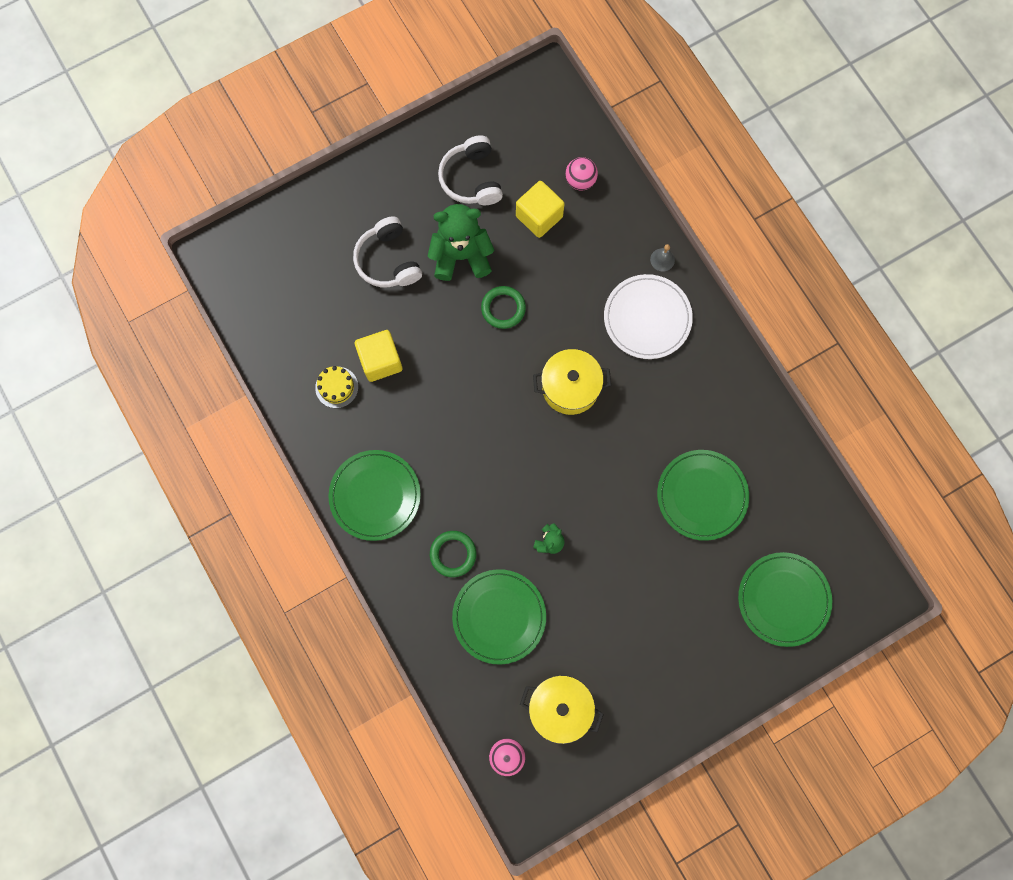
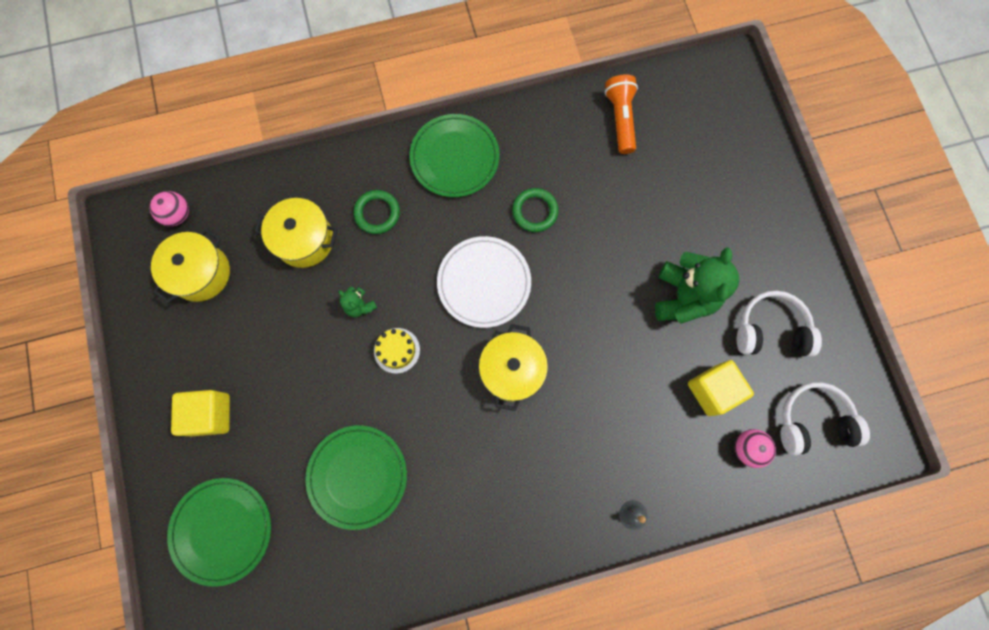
camera: 105 degrees right, 0 degrees up
(295, 347) = (620, 119): none -> orange flashlight
(336, 387) = (571, 147): yellow cake -> yellow cake (397, 350)
(380, 361) = (587, 192): yellow cube -> yellow cube (210, 414)
(388, 260) = (693, 223): white headphones -> white headphones (812, 421)
(499, 616) = (304, 240): green plate -> yellow pot
(503, 308) = (615, 324): green ring -> green ring (535, 211)
(647, 318) = (568, 476): white plate -> white plate (484, 283)

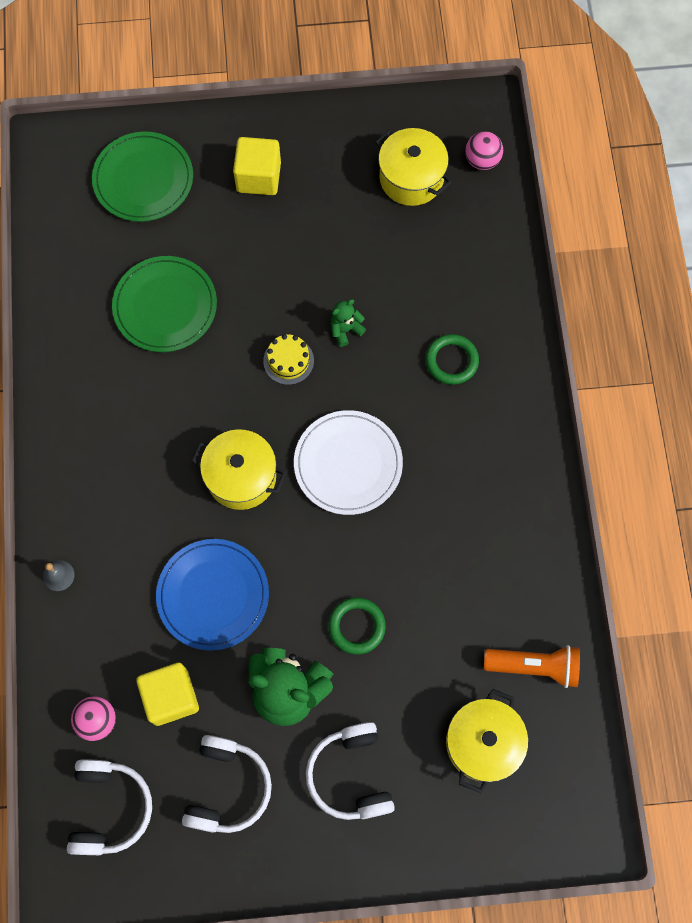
camera: 100 degrees right, 5 degrees down
(304, 240) = (432, 282): yellow pot -> yellow pot (482, 743)
(454, 157) = (509, 456): green plate -> none
(535, 211) = (425, 536): green ring -> green ring (356, 626)
(620, 373) = (213, 595): none -> blue plate
(735, 238) = (351, 775): none -> white headphones

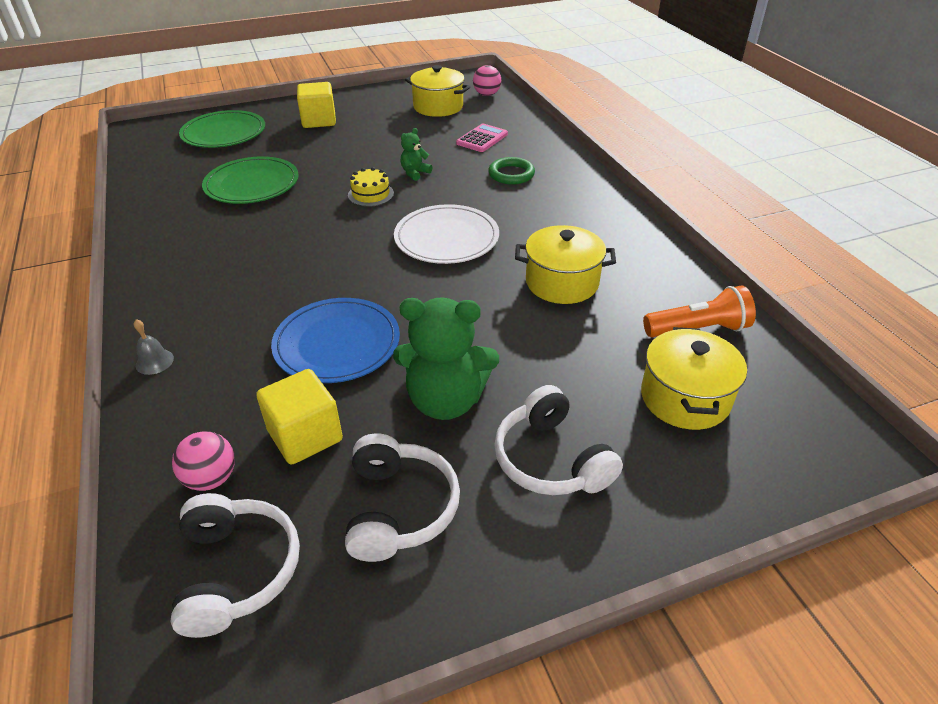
camera: 15 degrees left, 30 degrees down
(241, 477) = (346, 262): yellow pot -> yellow pot (562, 282)
(356, 626) = (501, 337): green ring -> none
(442, 273) = (482, 139): none -> pink calculator

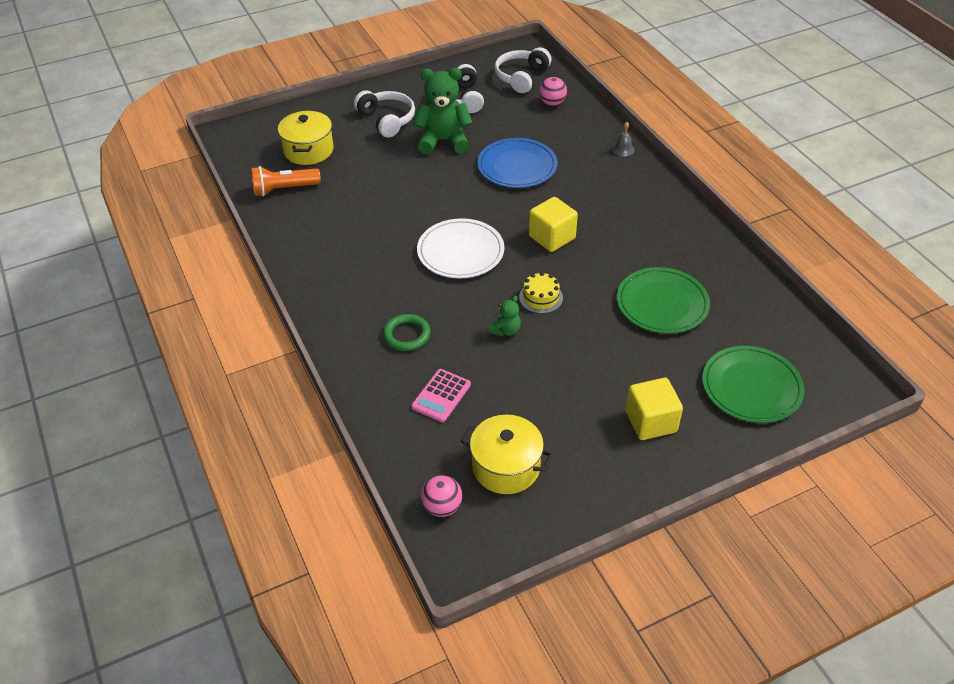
camera: 175 degrees right, 5 degrees up
(237, 571) = (521, 77): white headphones -> white headphones turned 45 degrees clockwise
(305, 436) = (515, 121): yellow cube -> yellow cube (552, 237)
(562, 282) = (369, 217): yellow pot -> none

